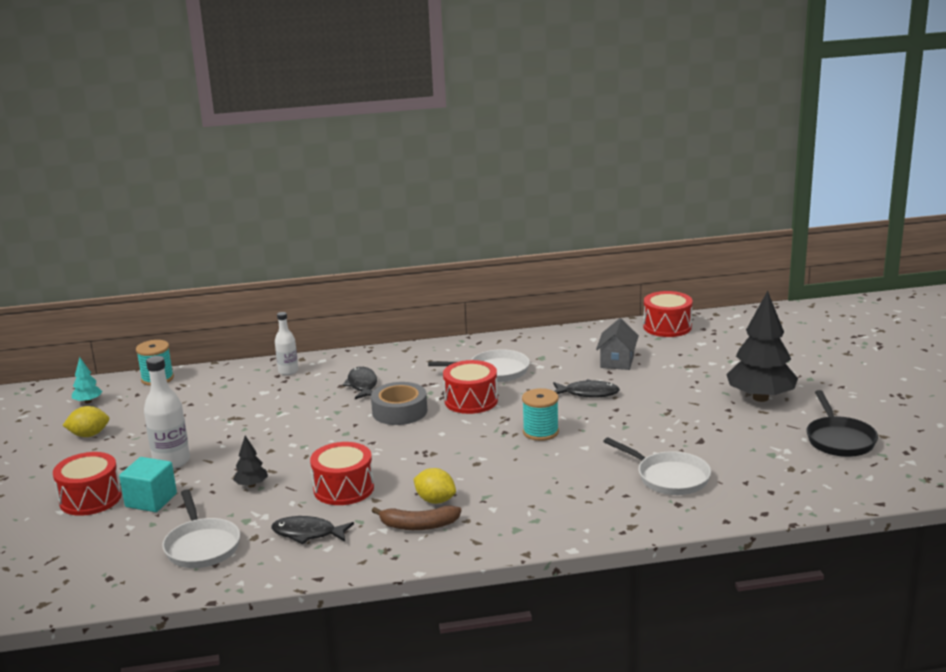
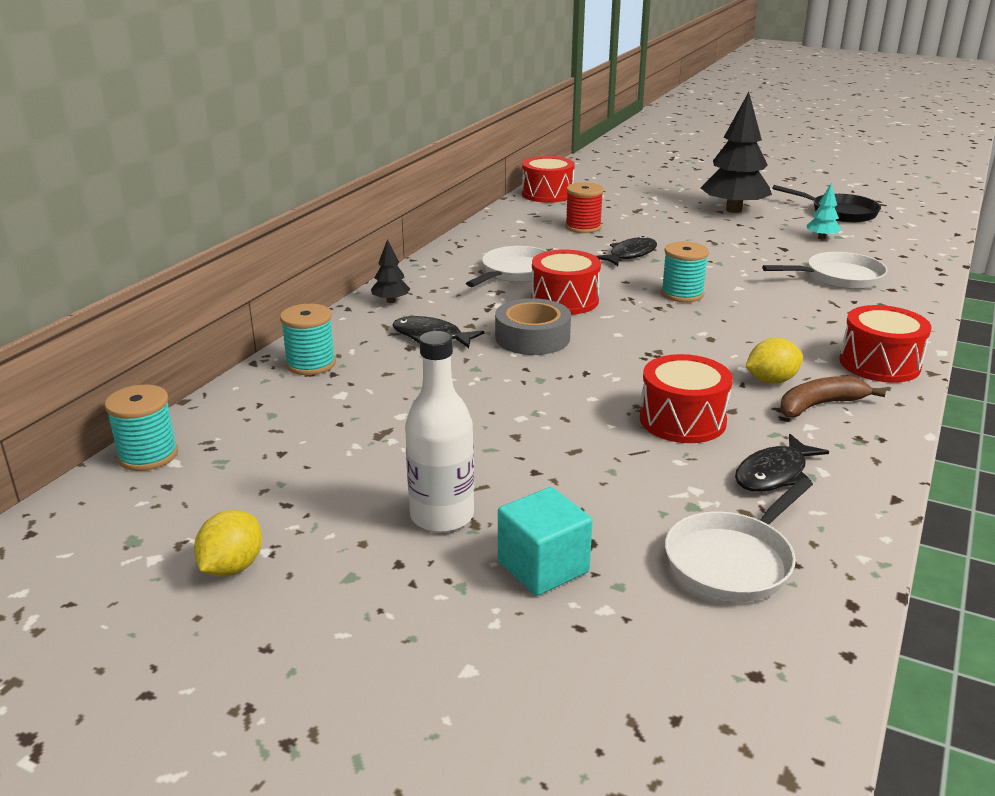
camera: 55 degrees left, 5 degrees up
(88, 402) = (107, 536): turquoise tree -> turquoise tree (821, 238)
(90, 499) = (464, 625): red drum -> red drum (879, 364)
(201, 546) = (732, 561): white pan -> white pan turned 120 degrees clockwise
(251, 485) = (597, 475): black tree -> black tree (391, 301)
(288, 371) = (311, 364): white bottle -> turquoise spool
(418, 525) = (820, 405): brown banana -> brown banana turned 150 degrees counterclockwise
(617, 361) = (583, 227): grey house -> red spool

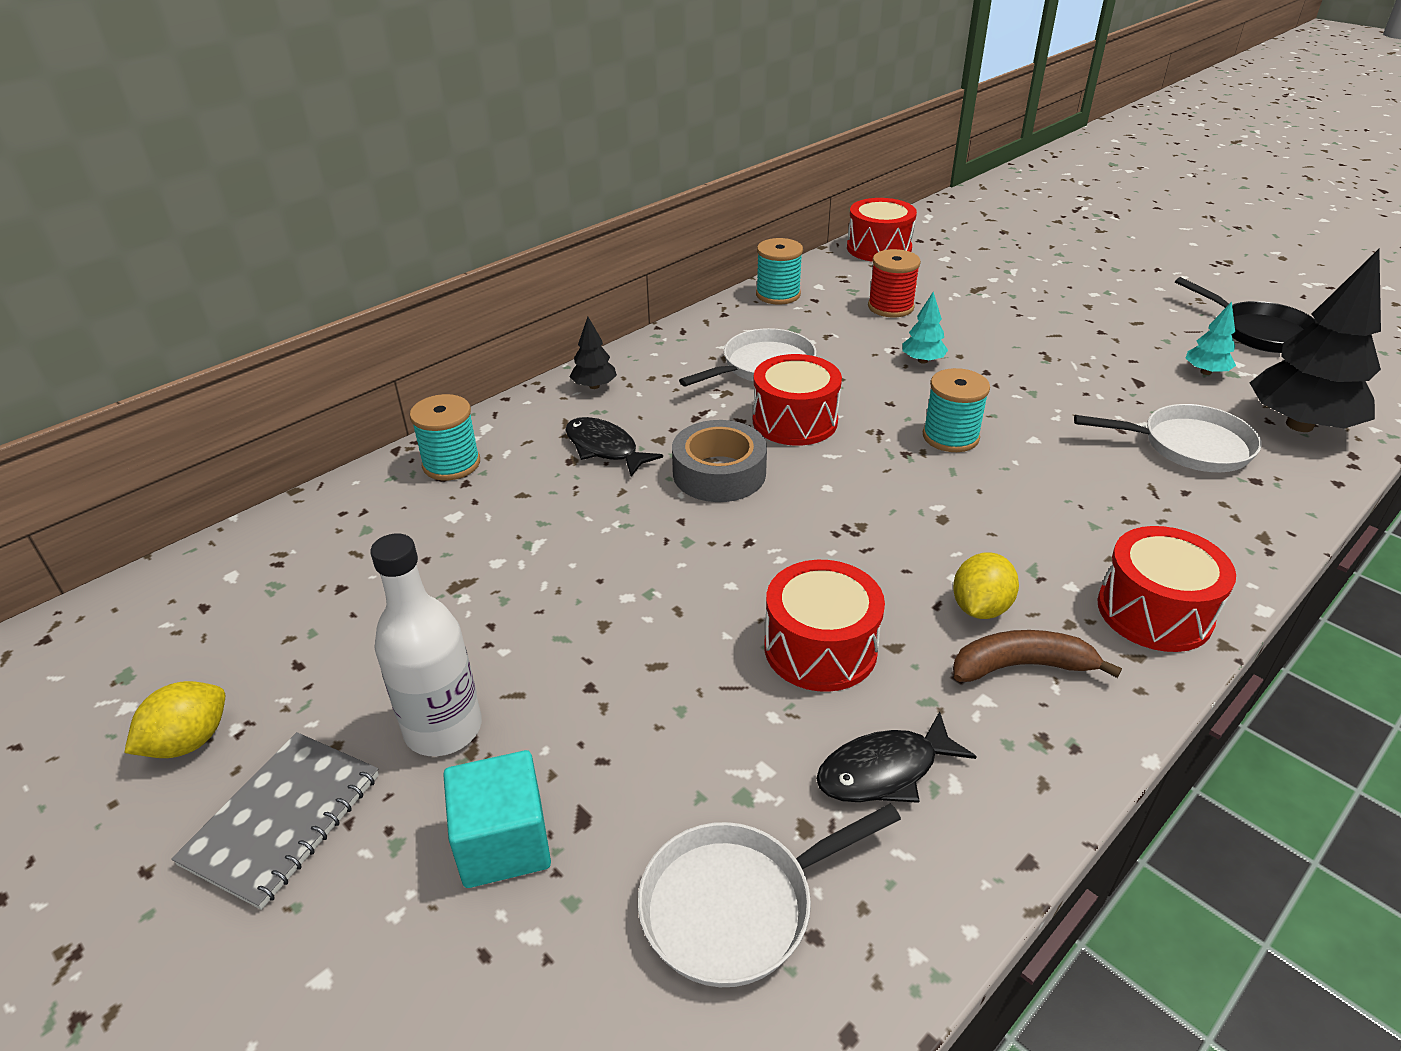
camera: 20 degrees right, 10 degrees up
(148, 455) = (213, 559): turquoise spool -> turquoise spool (778, 294)
(356, 593) = (282, 819): none -> grey notebook
(630, 255) = (922, 361): black fish -> turquoise tree
(733, 210) = (1108, 306): black tree -> black tree (1299, 425)
(771, 380) = (980, 608): yellow lemon -> yellow lemon turned 60 degrees counterclockwise

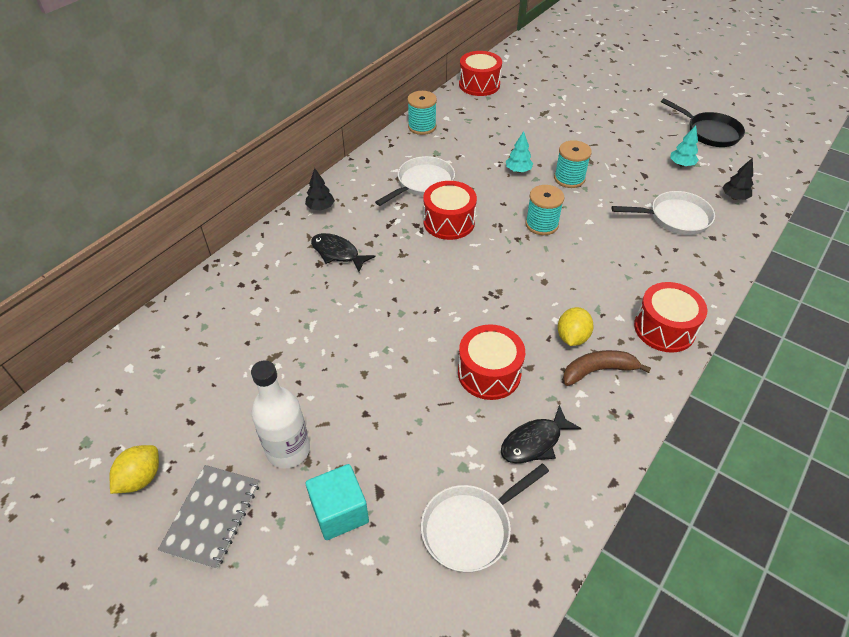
camera: 10 degrees left, 10 degrees up
(451, 464) = (244, 274): turquoise spool -> turquoise spool (569, 178)
(719, 473) = (410, 264): grey tape -> none
(890, 307) = (493, 131): red spool -> none
(1299, 425) = (734, 197): black tree -> black tree, size x0.45

